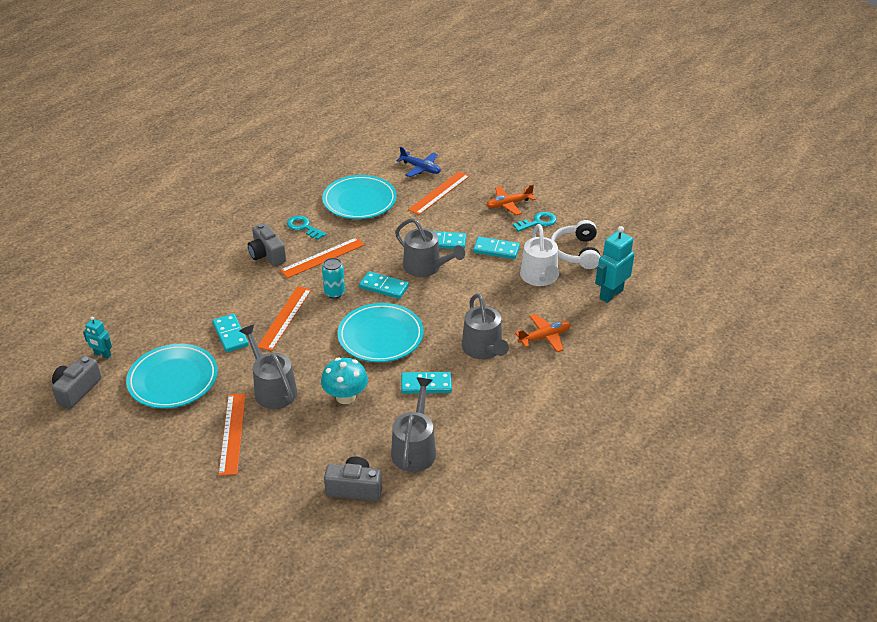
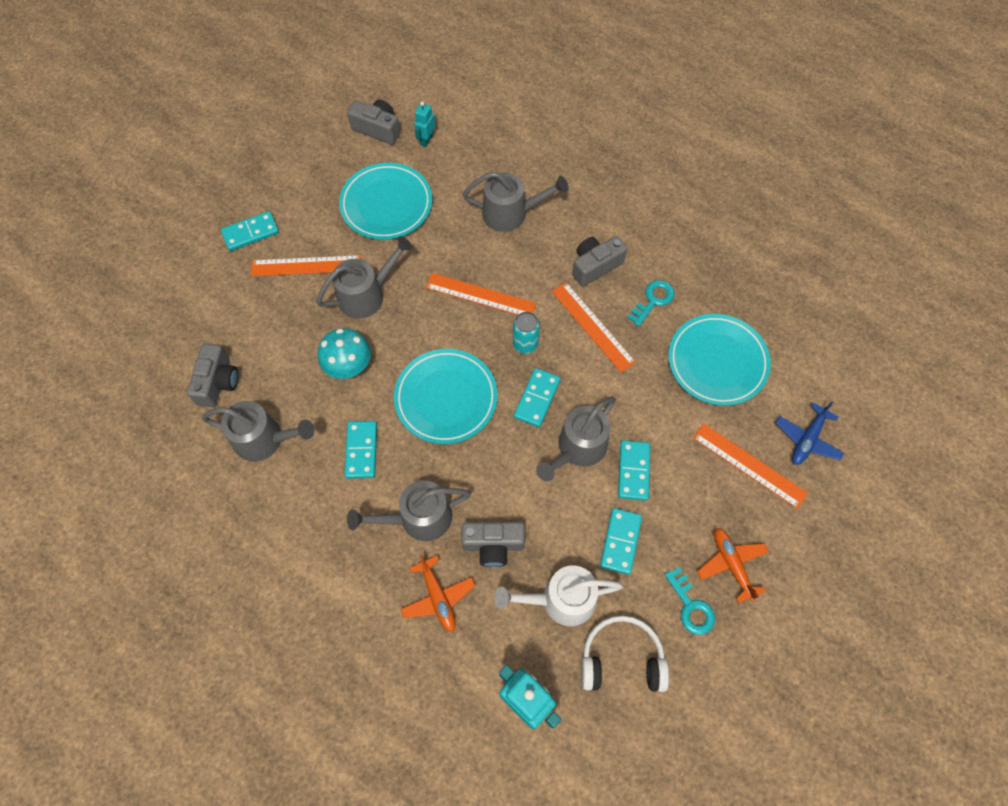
camera: 90 degrees right, 25 degrees up
(203, 300) = (511, 213): none -> grey watering can
(230, 335) = (453, 246): turquoise domino -> turquoise domino (251, 233)
(503, 309) = (493, 545): none -> grey camera

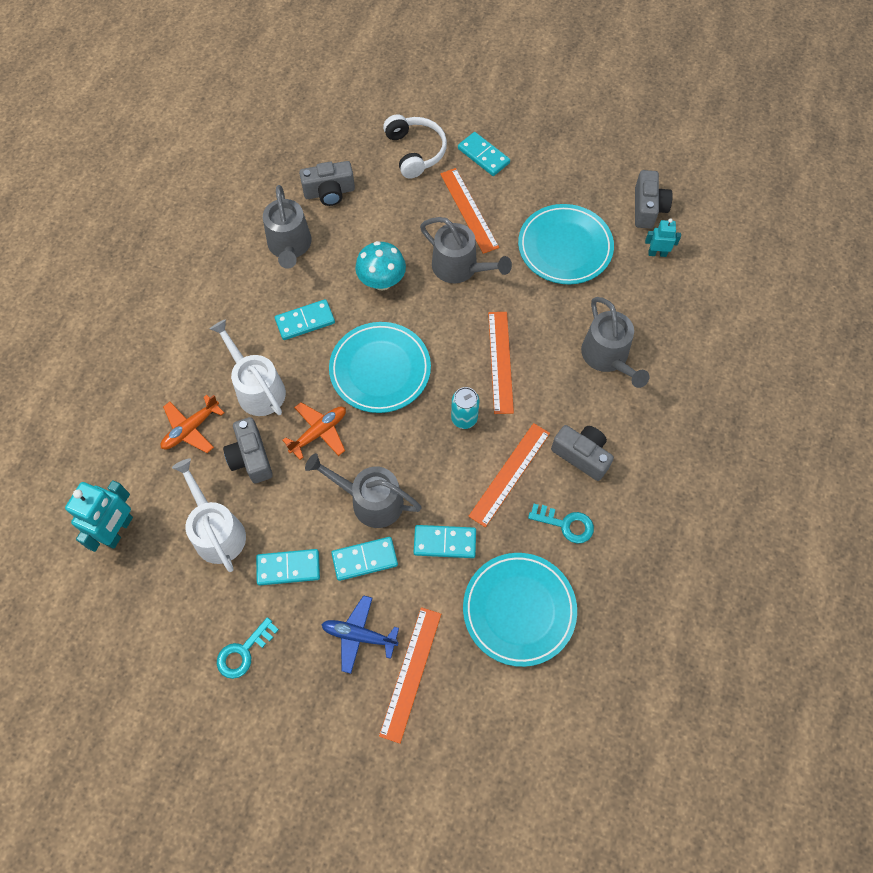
camera: 70 degrees right, 0 degrees up
(418, 518) = (257, 388): grey watering can -> white watering can
(537, 398) = (409, 448): turquoise domino -> turquoise domino (444, 542)
(621, 659) = (176, 601): white headphones -> white headphones (415, 151)
(731, 564) = (297, 681): orange plane -> orange plane (319, 432)
(807, 439) = (463, 729): blue plane -> blue plane (359, 635)

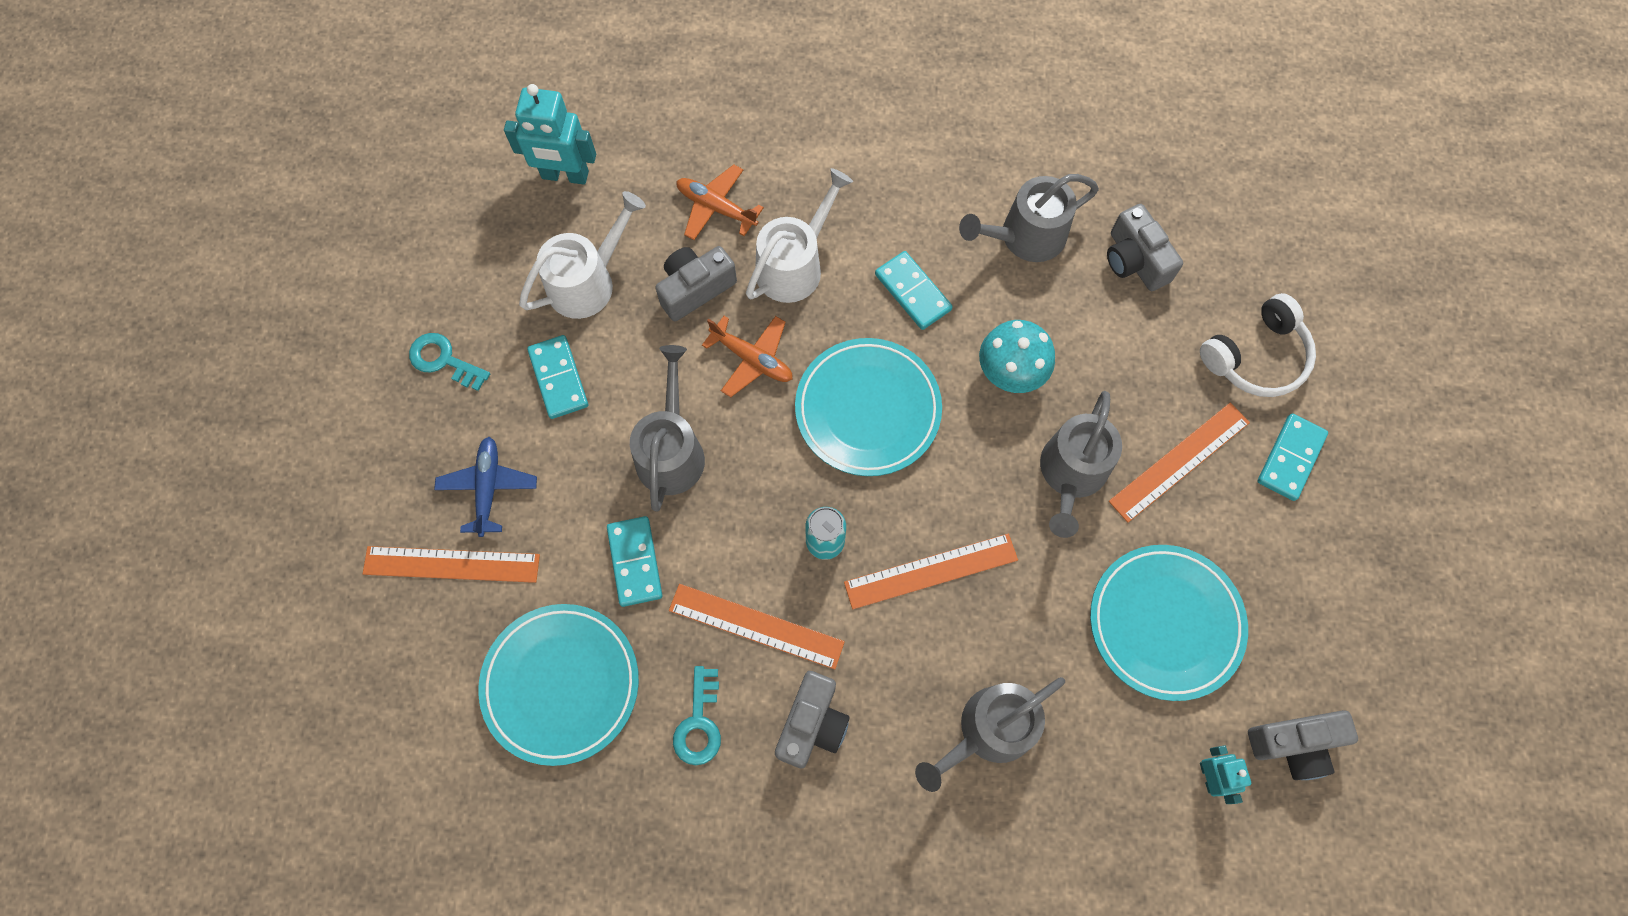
camera: 75 degrees right, 5 degrees up
(364, 559) = (589, 466): turquoise domino -> none

